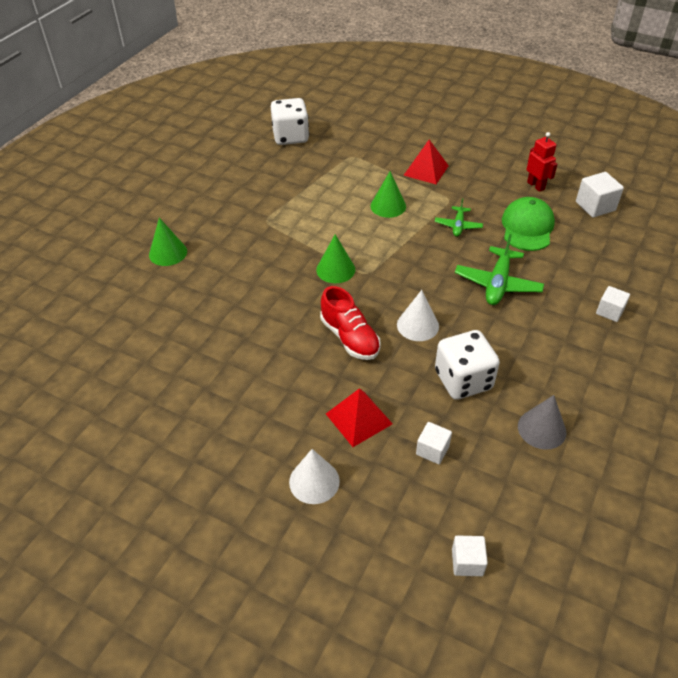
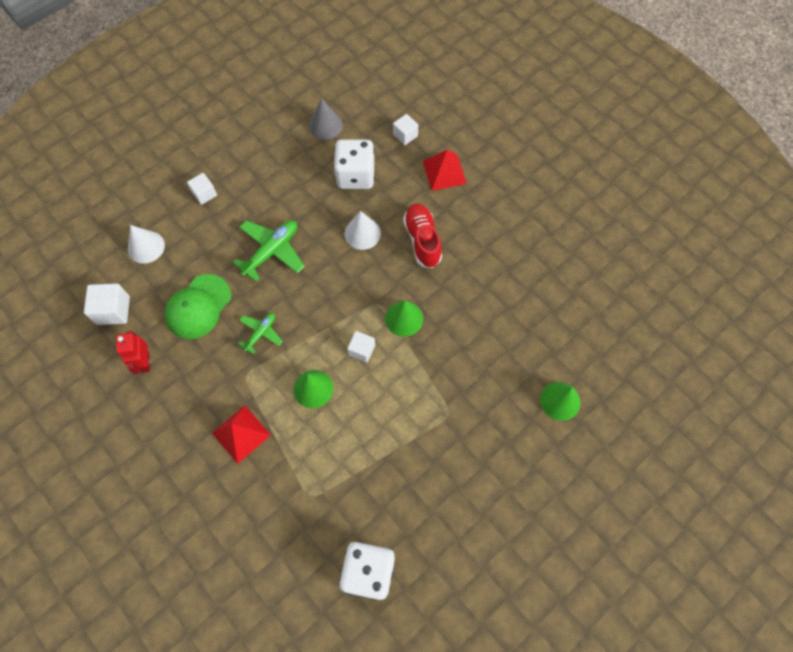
camera: 160 degrees left, 20 degrees up
(314, 481) = (491, 140): white cone -> white cone (146, 247)
(467, 562) = (420, 71): white cube -> white cube (361, 350)

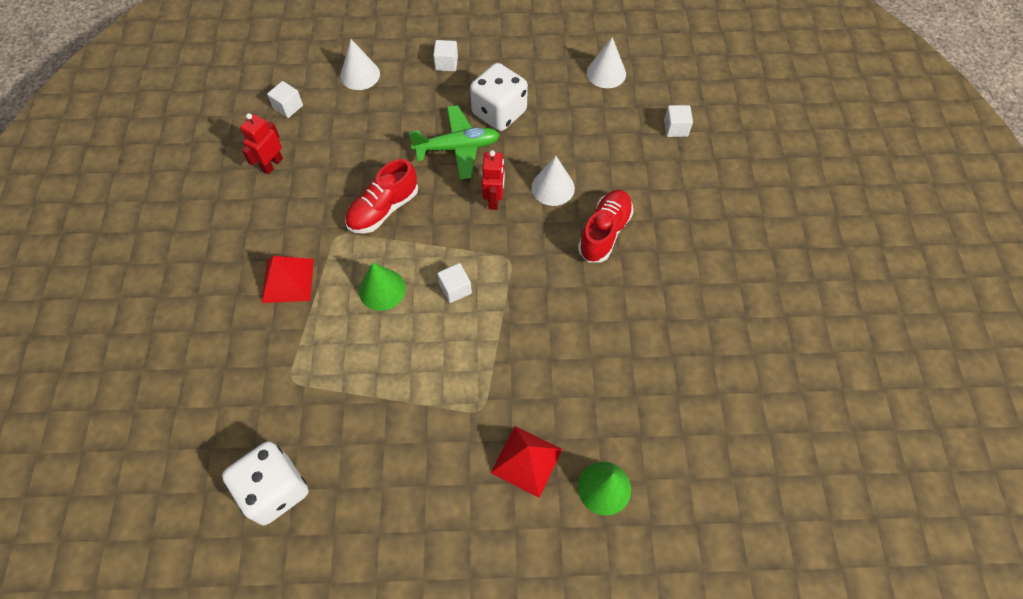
camera: 40 degrees right, 5 degrees down
(113, 310) = (288, 107): white cube -> white cube, size x0.66
(198, 307) = (354, 151): green cap -> none
(261, 333) = (383, 209): green plane -> red shoe
(325, 125) = (606, 73): grey cone -> white cone
(331, 270) = (494, 200): none -> red robot
(355, 176) = (593, 133): white dice -> white dice (499, 113)
(404, 318) = (520, 290): green cone -> none
(444, 172) = (685, 186): red pyramid -> red pyramid (526, 460)

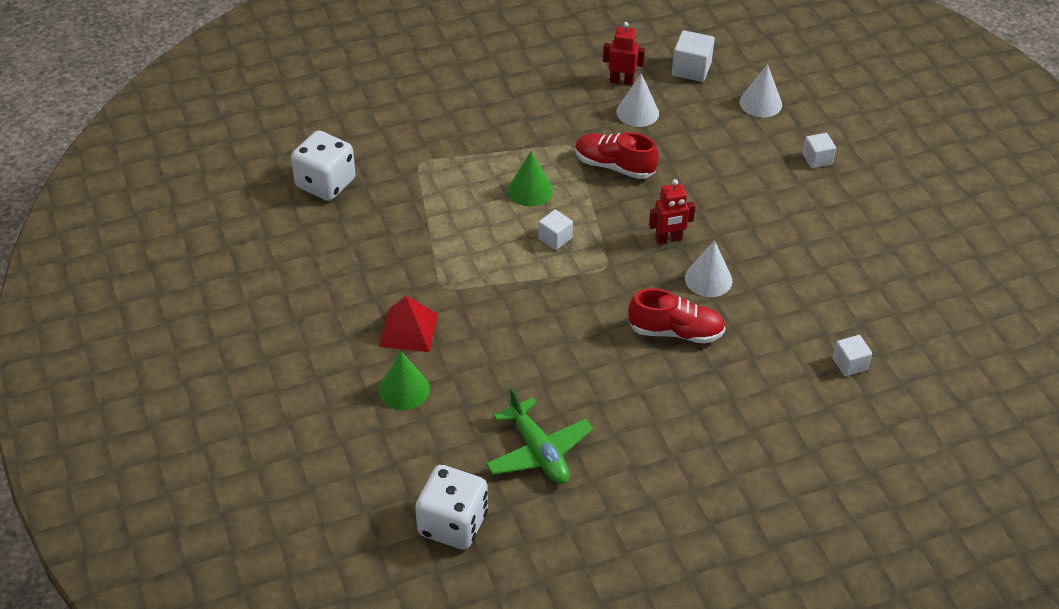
camera: 70 degrees right, 15 degrees down
(288, 107) = (691, 69): white cube -> white cube, size x1.51
(288, 280) = (510, 129): red pyramid -> none
(457, 148) = (715, 196): green plane -> green plane (538, 452)
(499, 113) = (778, 215): white dice -> white dice (453, 524)
(606, 73) = (891, 287): white cone -> white cone (637, 112)

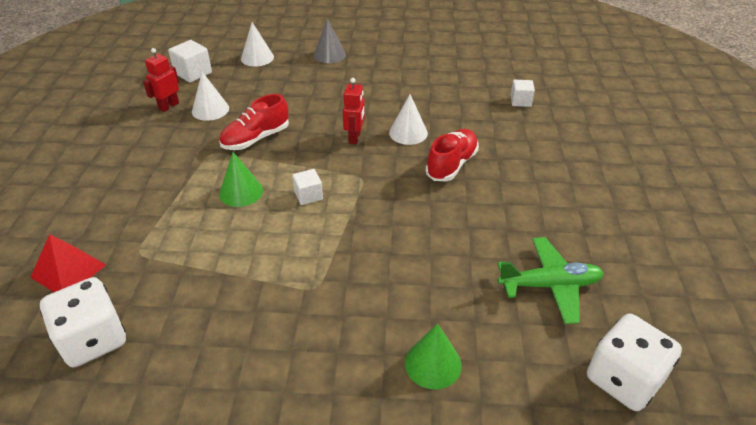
camera: 65 degrees left, 5 degrees down
(408, 330) = (354, 333): red pyramid -> red pyramid (68, 271)
(817, 159) = (329, 55): white cube -> grey cone

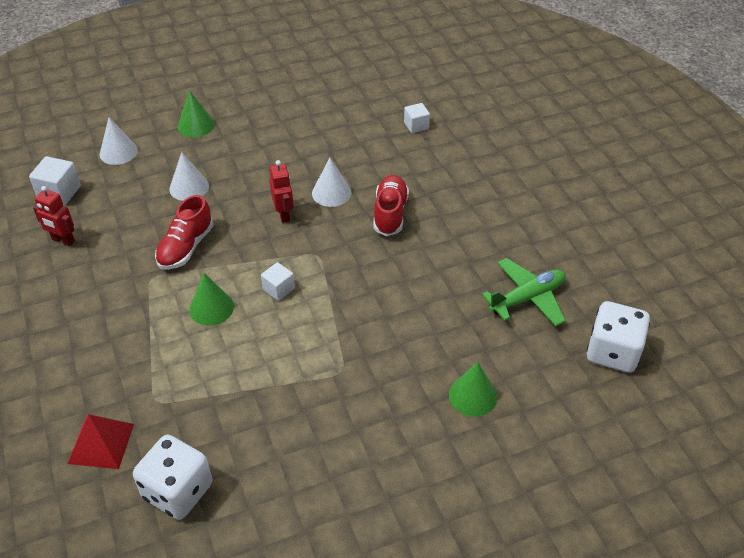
camera: 25 degrees left, 5 degrees up
(169, 106) = (63, 240): red robot -> red robot turned 75 degrees counterclockwise
(210, 110) = (113, 230): white cone -> white cone (189, 187)
(329, 55) = (196, 125): grey cone -> green cone

